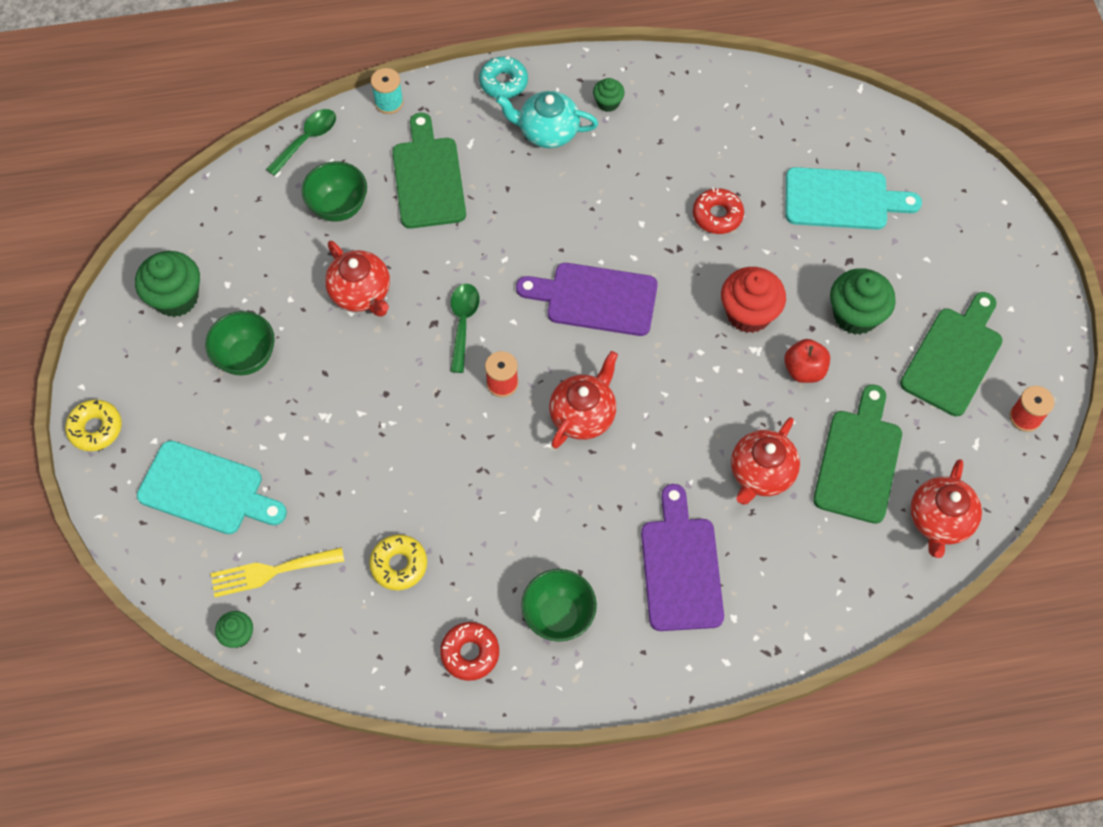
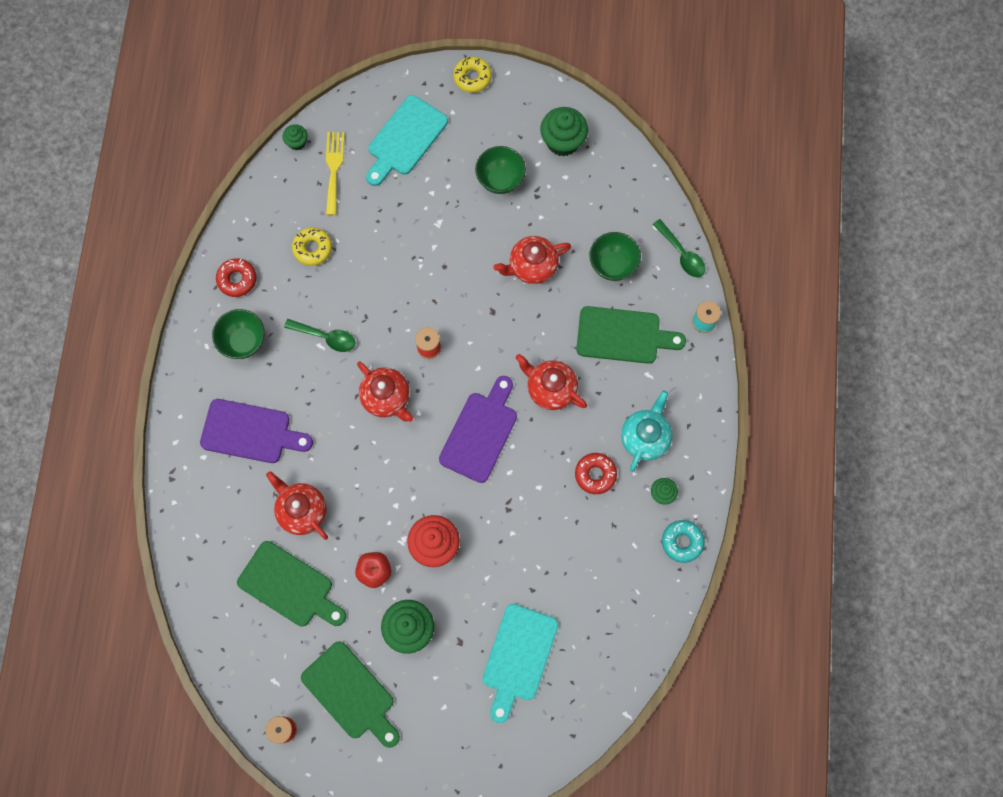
camera: 105 degrees right, 10 degrees up
(463, 323) = (486, 332): green spoon -> green spoon (325, 337)
(503, 82) = (703, 415): turquoise donut -> turquoise donut (682, 542)
(717, 215) = (530, 549): red donut -> red donut (595, 474)
(939, 521) = (224, 628): red teapot -> red teapot (550, 388)

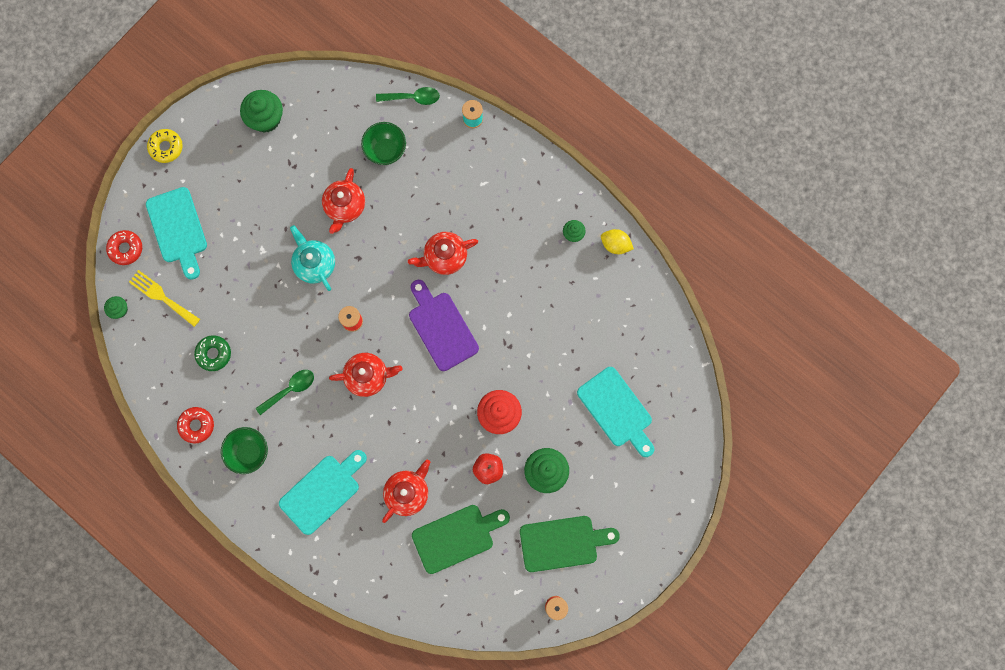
camera: 55 degrees left, 5 degrees up
(250, 432) = (322, 491): purple cutting board -> turquoise cutting board
(301, 510) = (407, 492): red teapot -> red teapot turned 135 degrees clockwise
(313, 248) = (214, 354): yellow donut -> green donut
(500, 180) = (262, 183): green bowl -> none
(595, 474) = (527, 269): red donut -> red donut (126, 249)
(623, 335) = (442, 180): green cutting board -> none
(645, 437) = (526, 217): turquoise teapot -> turquoise teapot (314, 264)
(682, 542) = (615, 245): turquoise donut -> yellow lemon

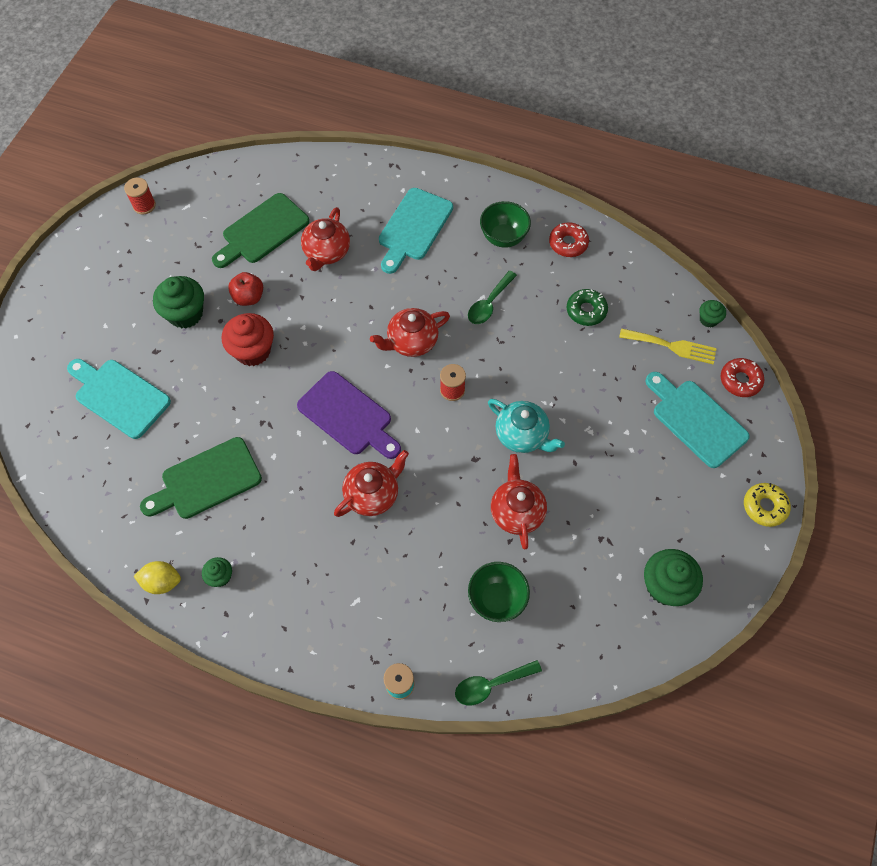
camera: 160 degrees right, 15 degrees down
(563, 543) = (150, 258): green cutting board -> green cutting board (206, 480)

